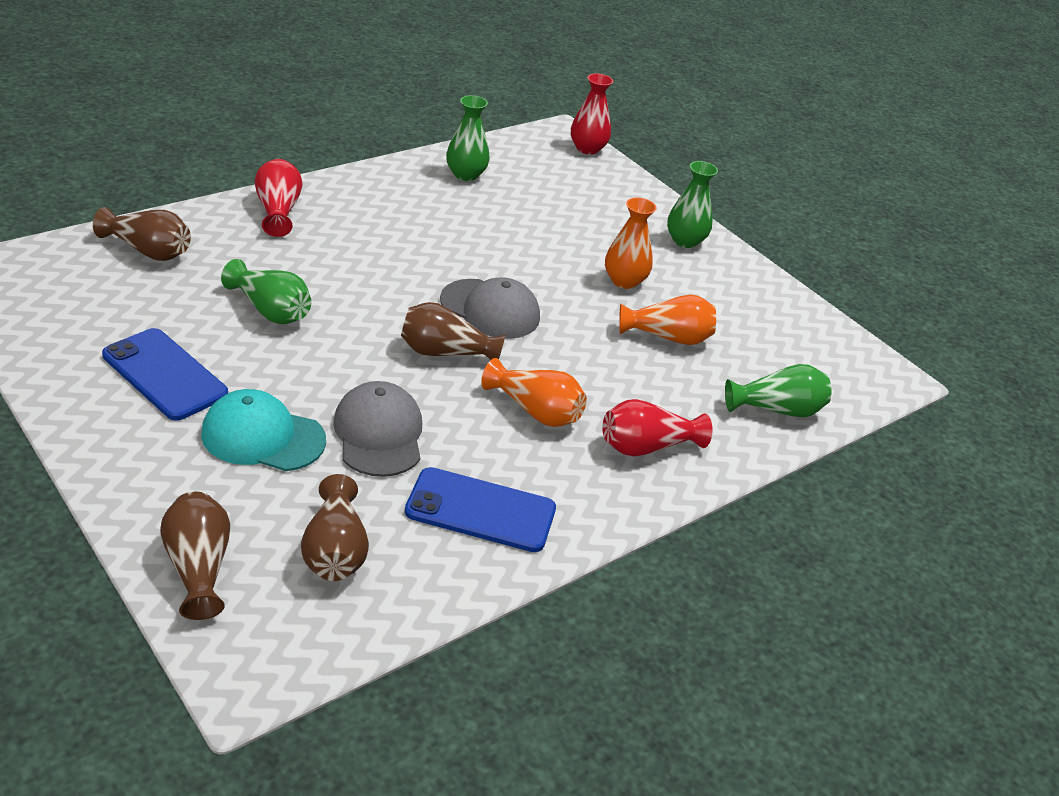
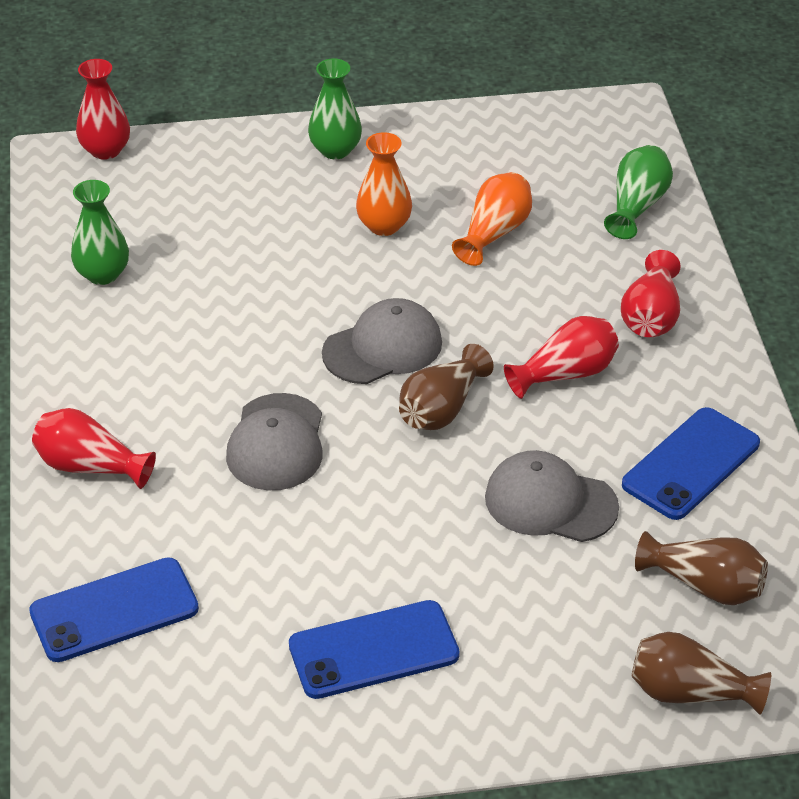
camera: 55 degrees left, 5 degrees up
(148, 251) = (114, 610): brown vase -> blue phone
(263, 437) = (516, 594): turquoise cap -> none
(270, 310) = (296, 529): green vase -> none
(353, 282) = (276, 443): none -> grey cap
(535, 411) = (565, 374): orange vase -> red vase

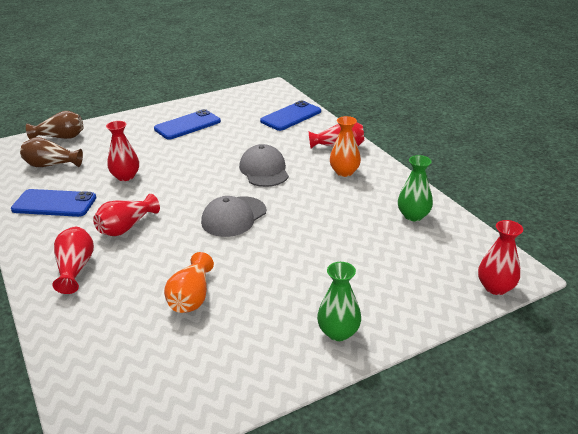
camera: 160 degrees right, 10 degrees down
(384, 226) = (269, 283): orange vase -> orange vase (344, 172)
(441, 409) = (190, 198): brown vase -> none
(550, 502) = (125, 176): grey cap -> red vase
(637, 206) = (86, 346): green vase -> none
(691, 464) = (54, 203): blue phone -> blue phone turned 75 degrees clockwise

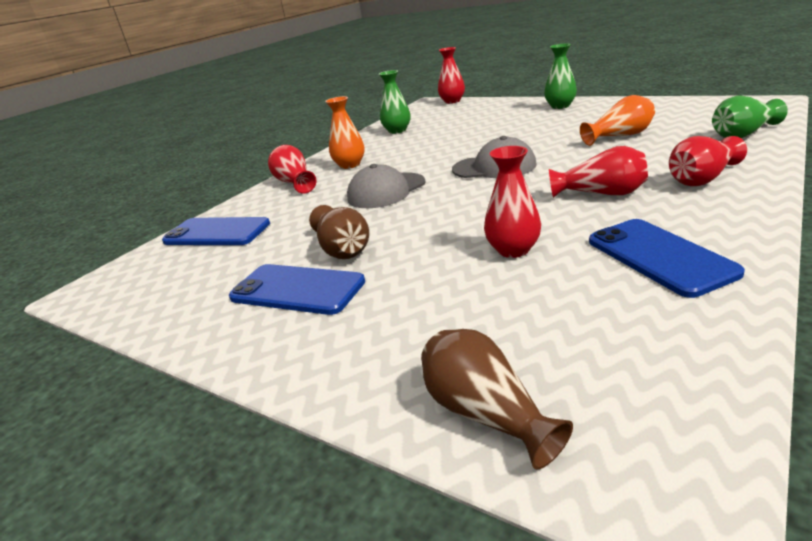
camera: 115 degrees left, 5 degrees down
(51, 165) = (591, 336): brown vase -> brown vase (342, 249)
(84, 349) = (743, 134): none -> green vase

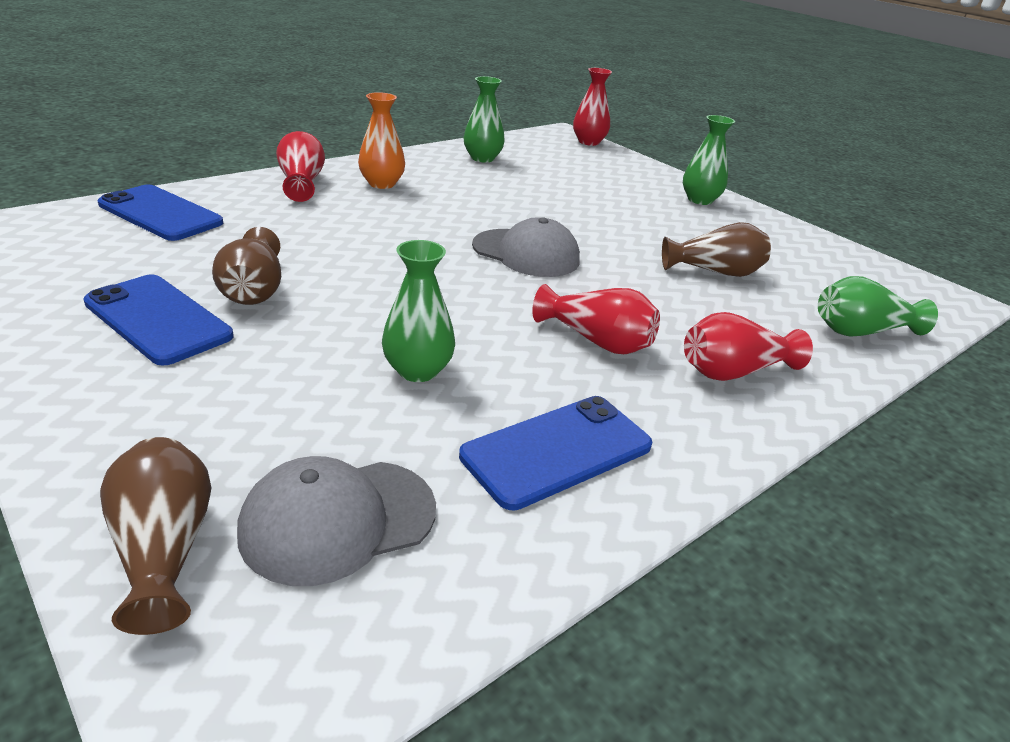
camera: 10 degrees right, 5 degrees up
(386, 191) = (379, 235): grey cap -> grey cap (338, 520)
(513, 250) = (418, 370): red vase -> green vase
(620, 136) = (714, 272): orange vase -> brown vase
(659, 256) = (557, 451): blue phone -> blue phone turned 60 degrees clockwise

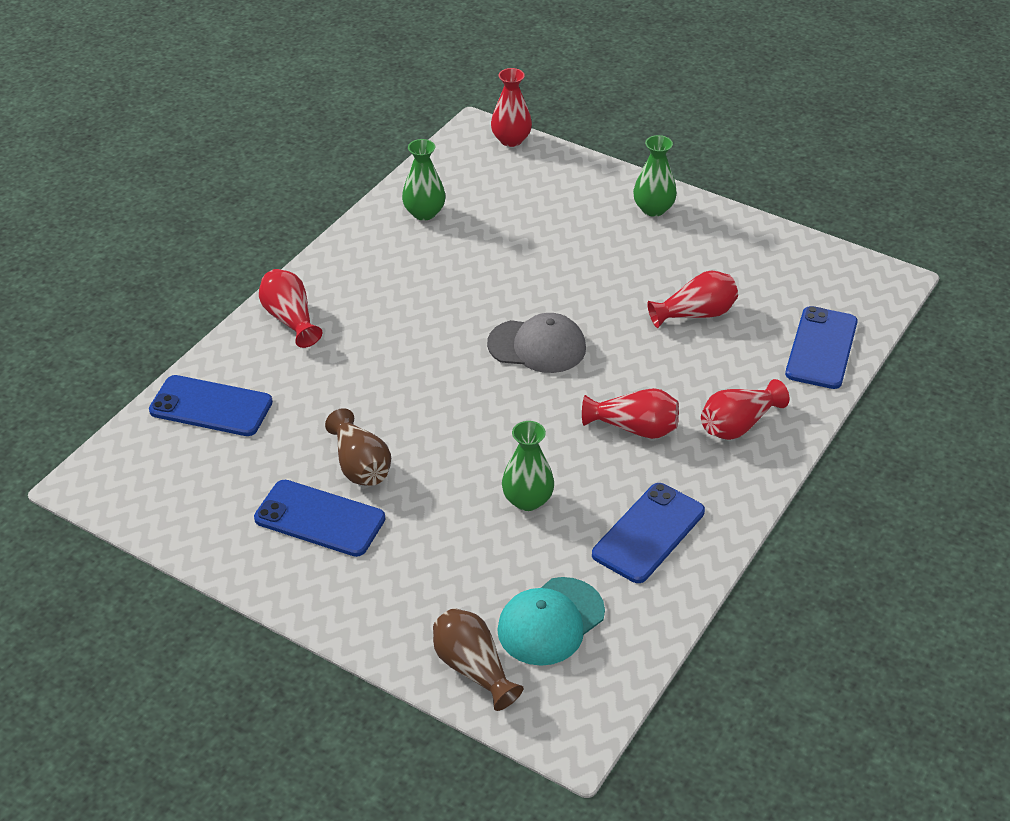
camera: 15 degrees left, 10 degrees up
(338, 520) = (550, 621): grey cap -> turquoise cap
(382, 184) = (360, 292): orange vase -> none
(714, 272) = (695, 314): brown vase -> red vase
(861, 331) = (821, 348): green vase -> blue phone

